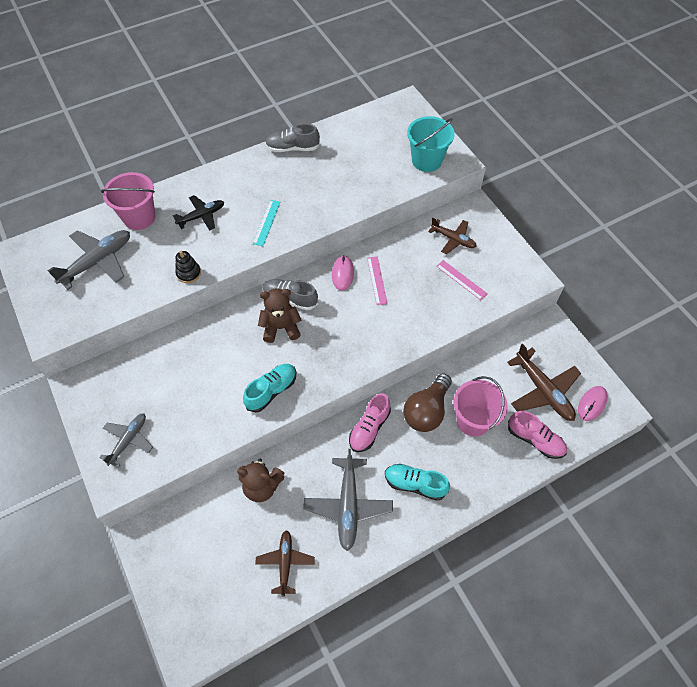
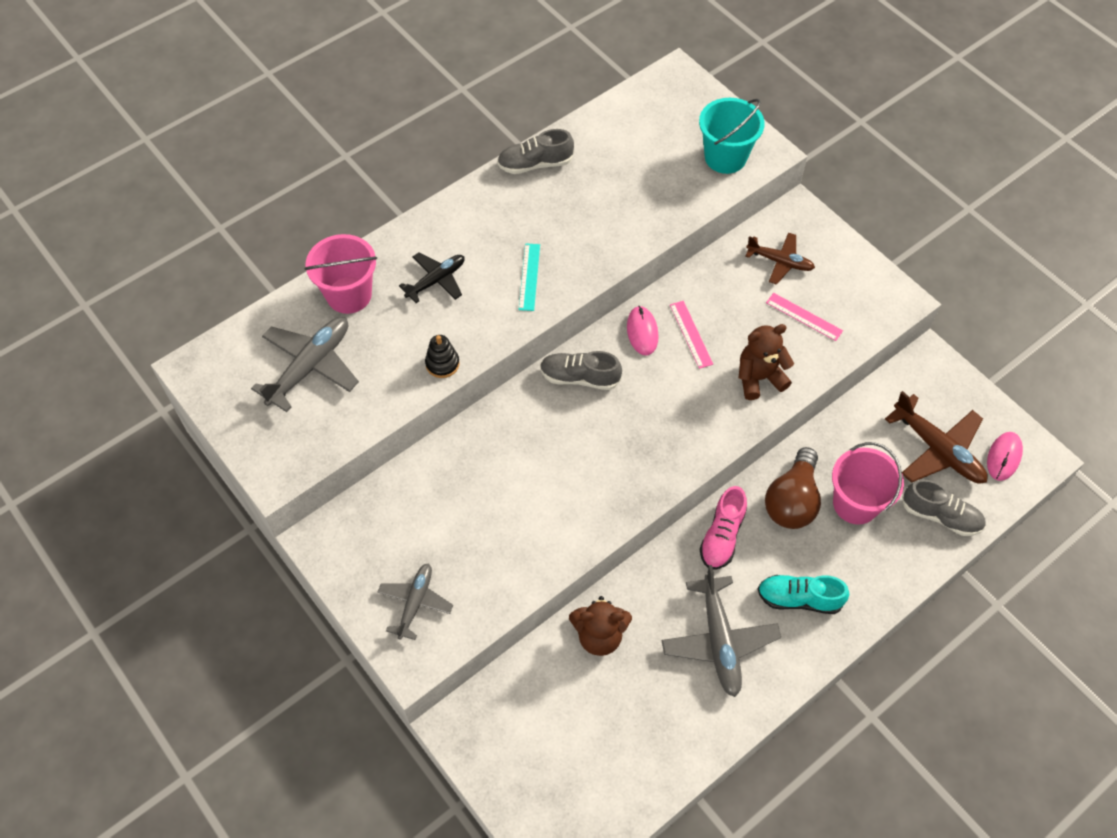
camera: 10 degrees left, 0 degrees up
(271, 391) = (589, 506): turquoise shoe -> none
(281, 327) = (578, 419): brown teddy bear -> brown teddy bear (759, 378)
(285, 563) = (656, 727): brown plane -> none
(535, 440) = (941, 516): pink shoe -> grey shoe

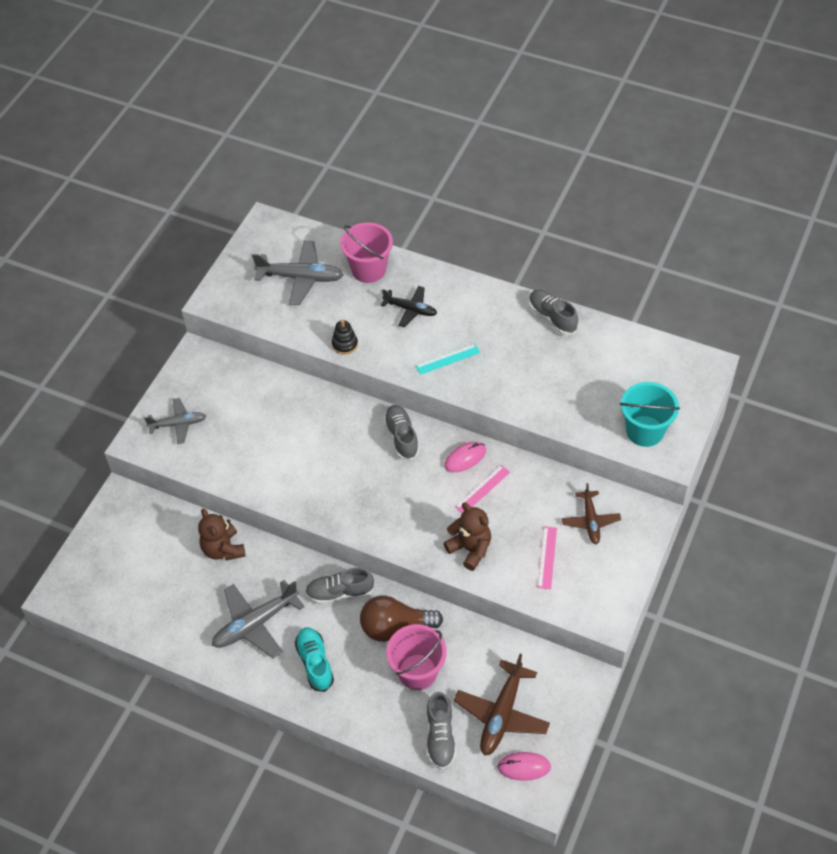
camera: 65 degrees right, 5 degrees down
(722, 536) = (340, 593): pink shoe -> grey shoe

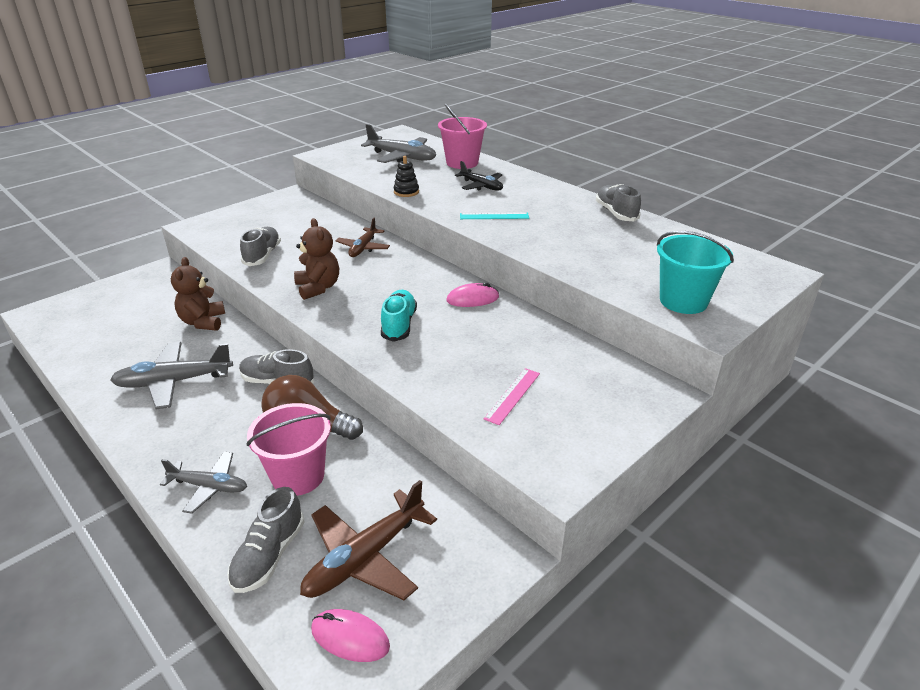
camera: 20 degrees right, 20 degrees down
(178, 424) = (235, 224): grey plane -> grey plane (209, 487)
(315, 663) = (198, 431): turquoise shoe -> turquoise shoe (399, 325)
(401, 437) = (420, 272): grey shoe -> grey shoe (262, 255)
(470, 549) = (427, 365): brown teddy bear -> brown teddy bear (318, 288)
(482, 489) = (475, 324): pink ruler -> none
(590, 521) = (584, 379): brown plane -> brown plane (363, 248)

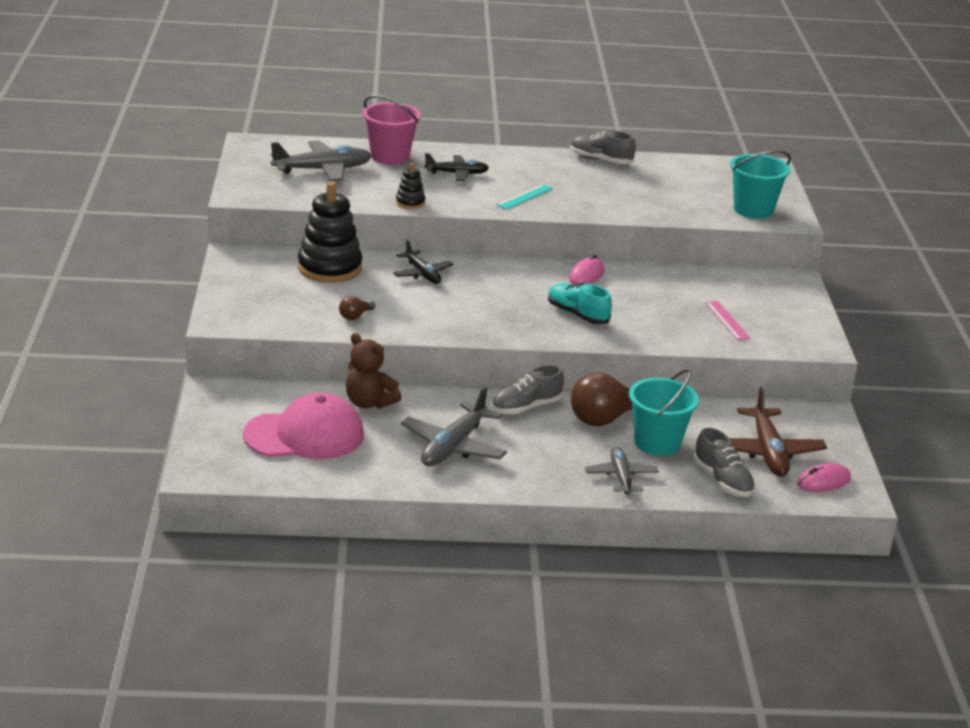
camera: 50 degrees left, 5 degrees down
(127, 322) = (304, 435): none -> pink cap
(209, 487) = (621, 477): grey plane -> grey plane turned 60 degrees counterclockwise
(262, 255) = (355, 316): grey shoe -> brown light bulb
(298, 476) = (657, 443): pink bucket -> turquoise bucket
(318, 288) = (463, 318): brown teddy bear -> none
(320, 222) = (329, 268): none -> black stacking toy
(363, 248) = (422, 274): brown plane -> black plane

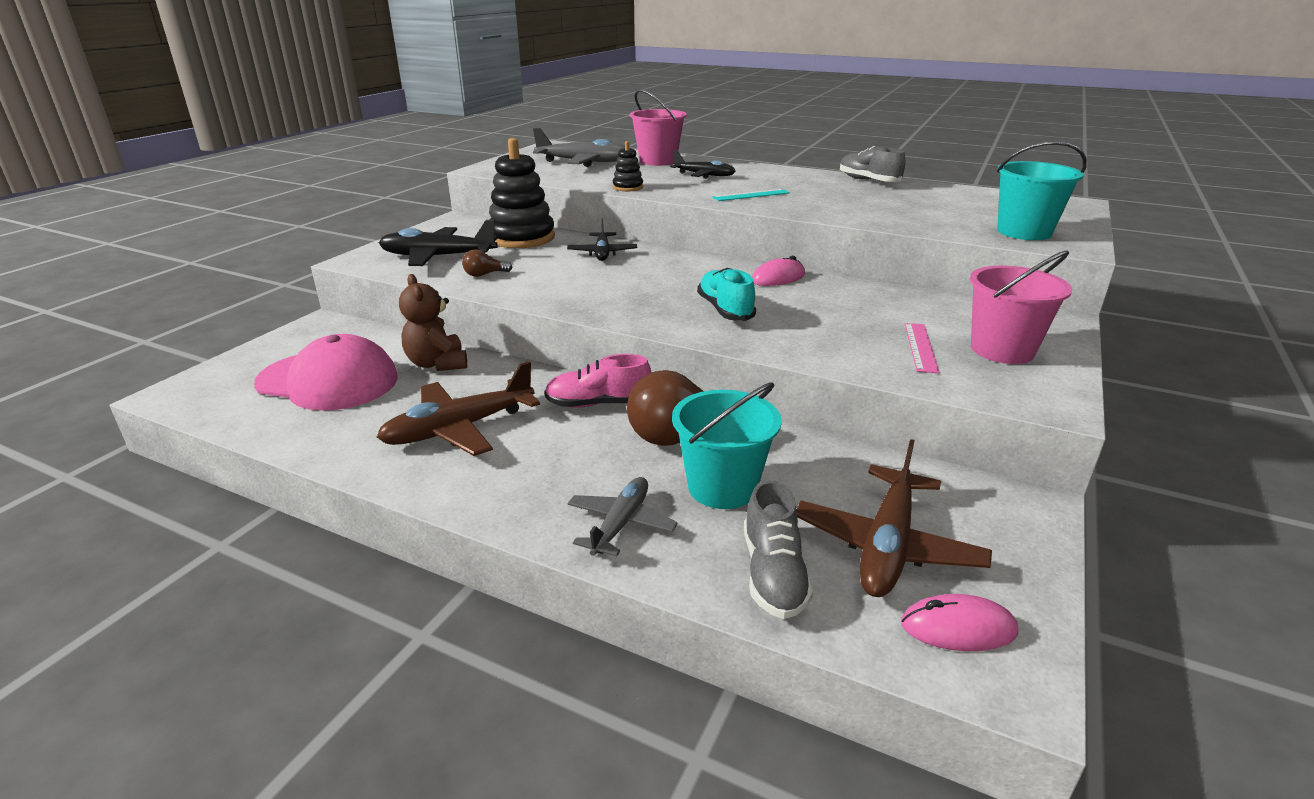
camera: 30 degrees right, 0 degrees up
(286, 304) = (438, 257): none -> black plane
(453, 446) = (459, 429): grey plane -> brown plane
(526, 407) = (598, 404): grey shoe -> pink shoe
(776, 312) = (1002, 350): none -> pink bucket

